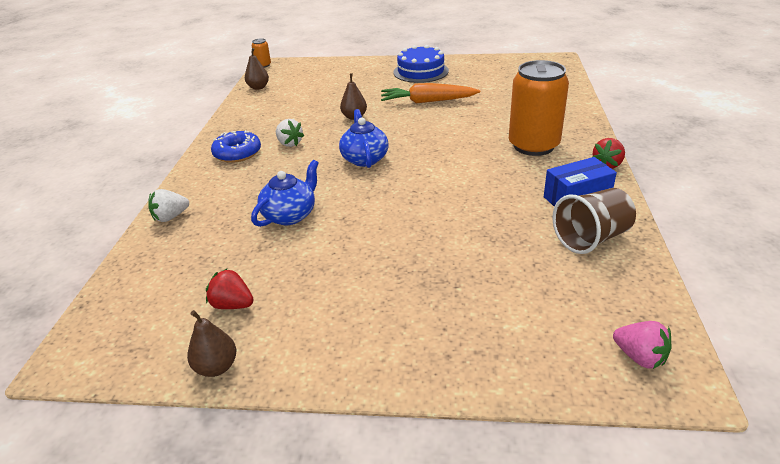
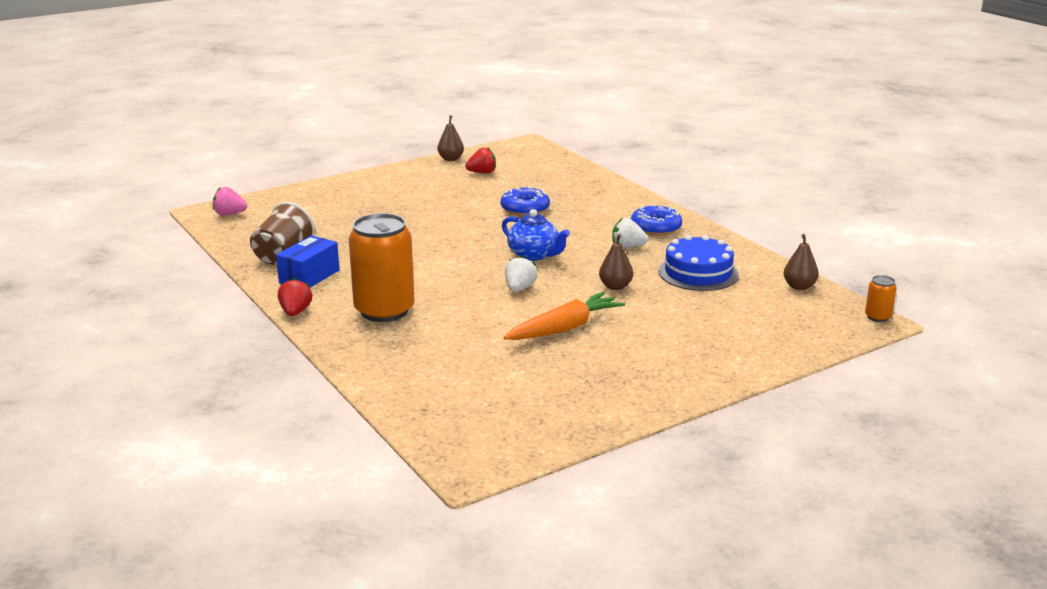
camera: 140 degrees right, 10 degrees down
(170, 217) = (607, 187): white strawberry -> white strawberry (519, 288)
(290, 215) = (525, 209): blue teapot -> blue donut
(420, 71) = (647, 373): blue cake -> blue cake (698, 273)

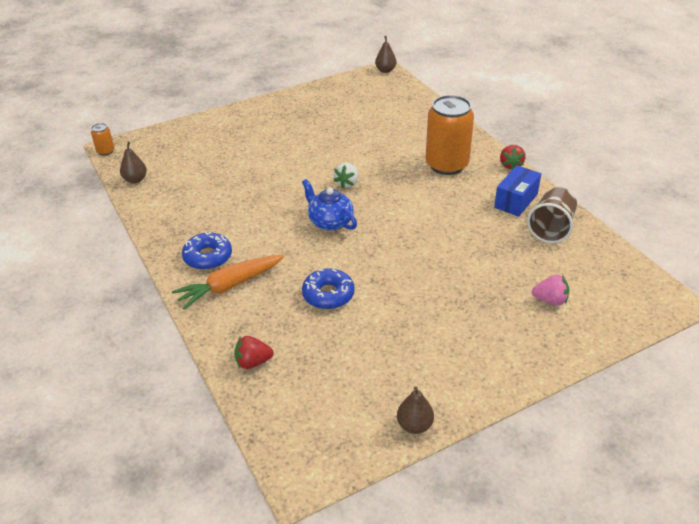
camera: 175 degrees left, 15 degrees up
(229, 214) = (641, 296): pink strawberry -> pink strawberry (550, 300)
(482, 173) = (371, 381): red strawberry -> red strawberry (253, 362)
(565, 328) = (321, 147): orange carrot -> orange carrot (230, 286)
(615, 286) = (273, 183): brown pear -> brown pear (385, 70)
(627, 247) = (245, 230): white strawberry -> none
(698, 273) = (202, 196): blue cake -> none

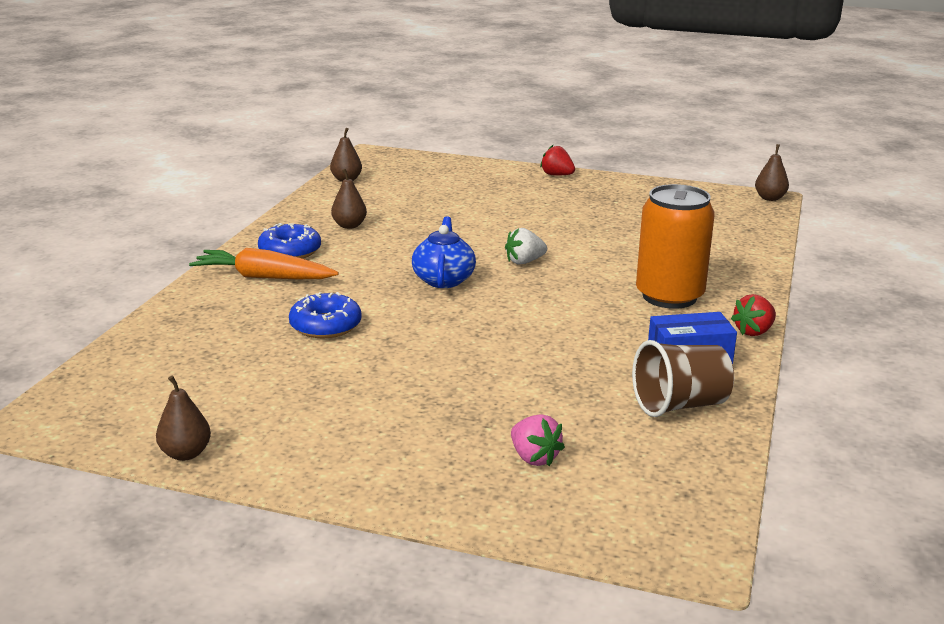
camera: 45 degrees right, 15 degrees down
(105, 151) = (364, 154): orange can -> none
(207, 215) = (349, 226): none -> brown pear
(253, 362) = (170, 332): red strawberry -> red strawberry (557, 175)

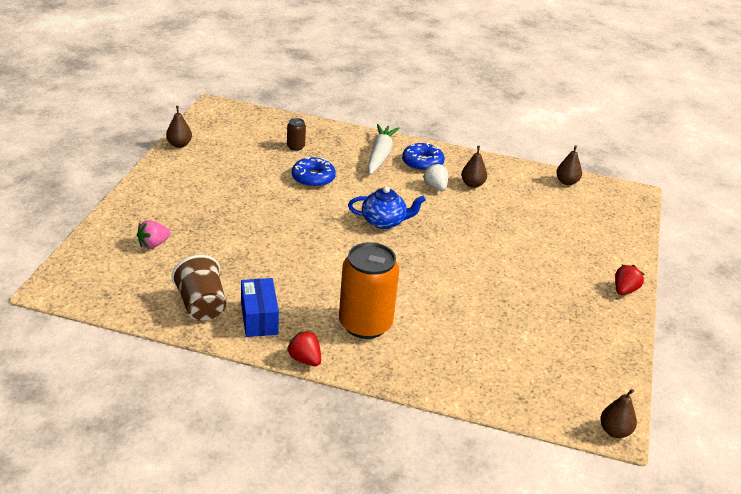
camera: 85 degrees right, 10 degrees up
(222, 339) = (295, 147): none -> brown can
(263, 277) = (380, 155): orange carrot -> white carrot
(524, 262) = (420, 258): white strawberry -> white strawberry (435, 187)

